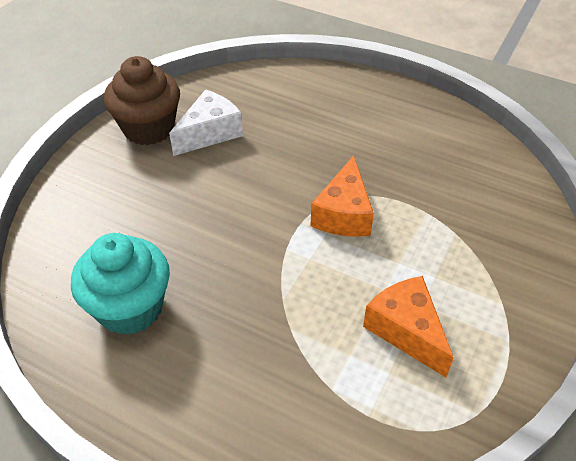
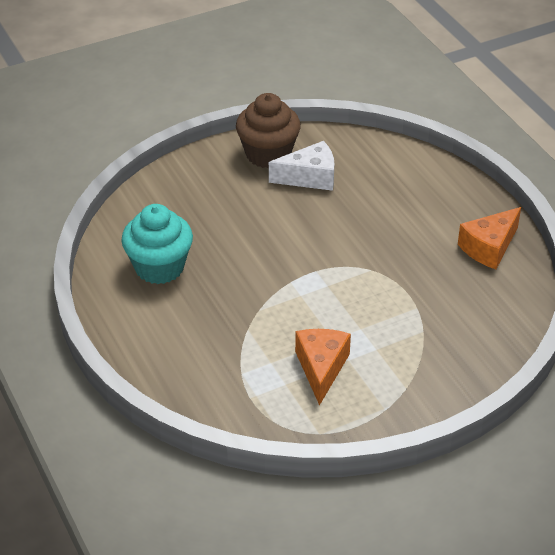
camera: 35 degrees right, 5 degrees down
(343, 214) = (353, 279): orange cheese -> orange cheese (489, 247)

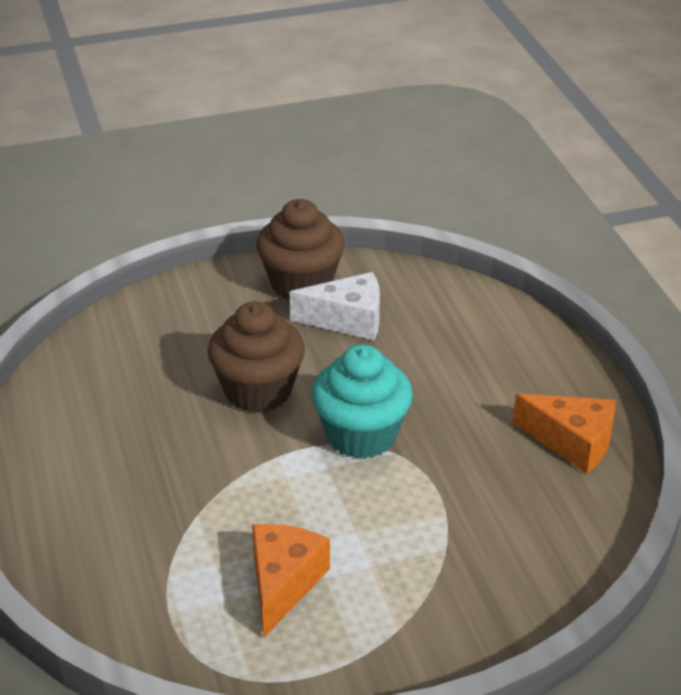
camera: 10 degrees right, 5 degrees down
(159, 267) = (106, 415): turquoise cupcake -> turquoise cupcake (361, 436)
(262, 237) = (258, 391): none -> brown cupcake
(489, 247) = (572, 442): orange cheese -> orange cheese turned 120 degrees counterclockwise

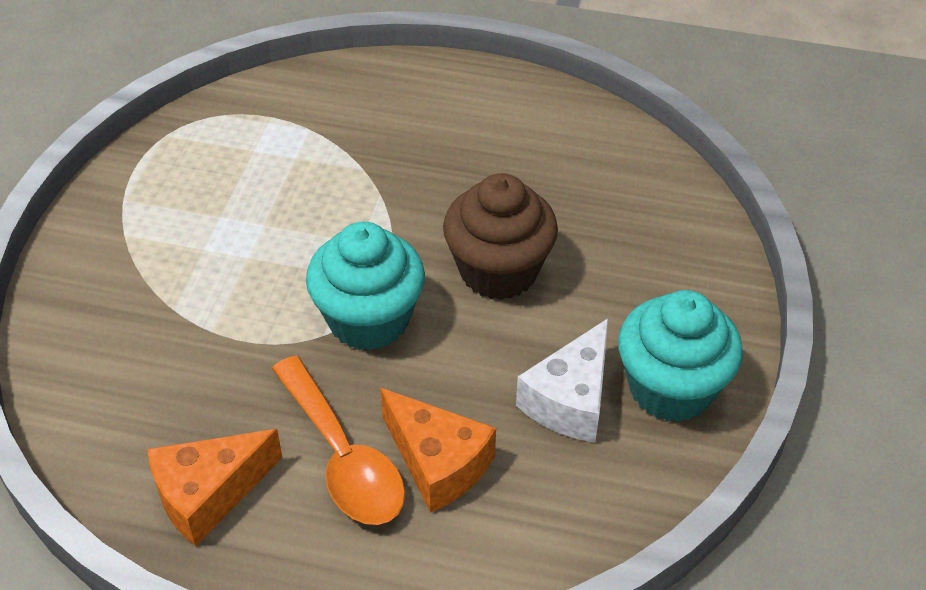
camera: 120 degrees right, 10 degrees up
(283, 583) = (237, 188): orange cheese -> orange cheese (438, 463)
(301, 284) = (671, 388): brown cupcake -> turquoise cupcake
(485, 396) = (343, 458): none -> orange spoon

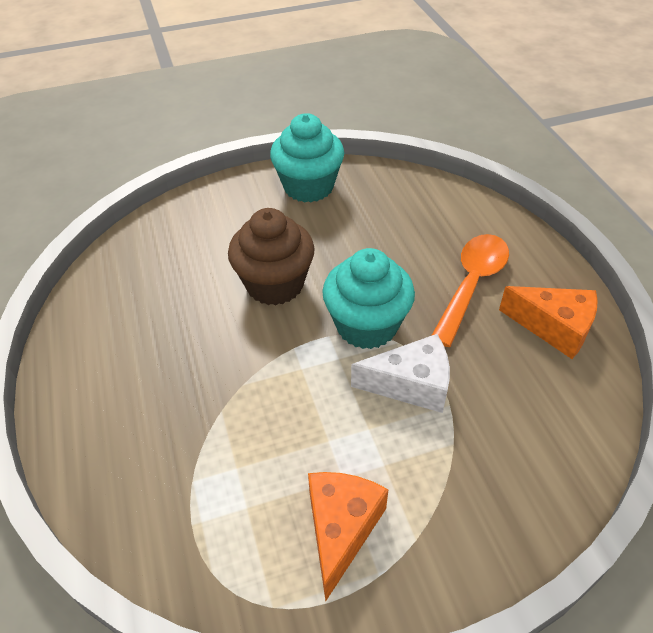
camera: 120 degrees left, 0 degrees up
(438, 463) = (436, 246): orange cheese -> orange cheese (341, 529)
(570, 400) = (348, 217): white cheese -> white cheese (411, 384)

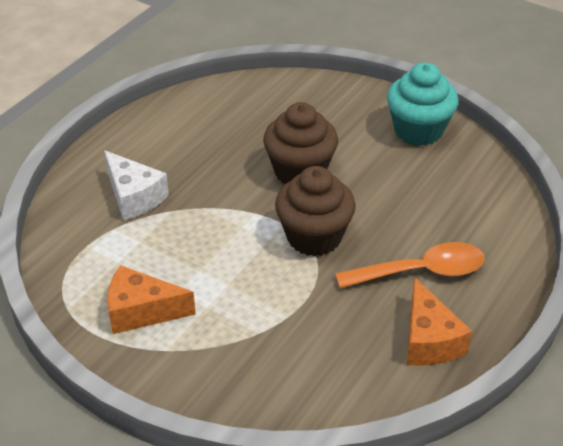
camera: 50 degrees right, 5 degrees down
(341, 529) = (141, 311): orange cheese -> orange cheese turned 150 degrees counterclockwise
(366, 325) = (314, 237): turquoise cupcake -> brown cupcake
(411, 384) = (285, 287): white cheese -> white cheese (134, 197)

